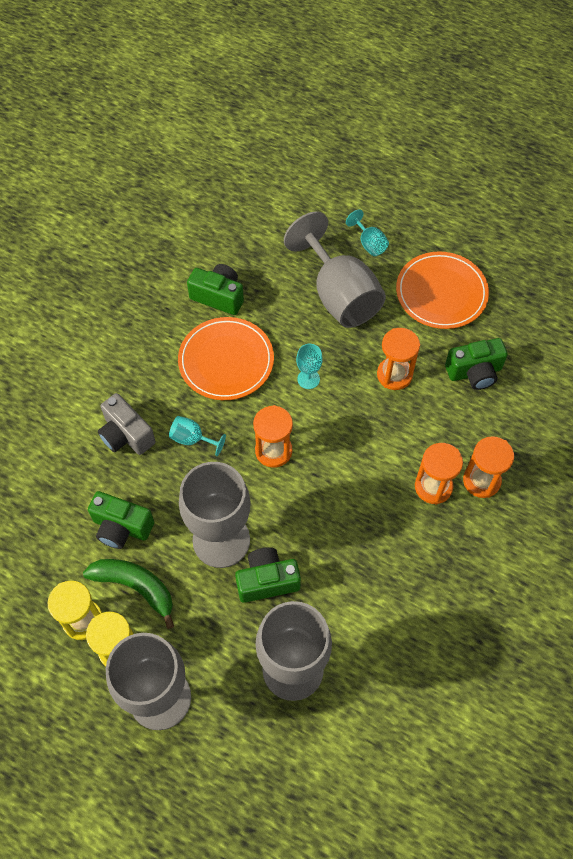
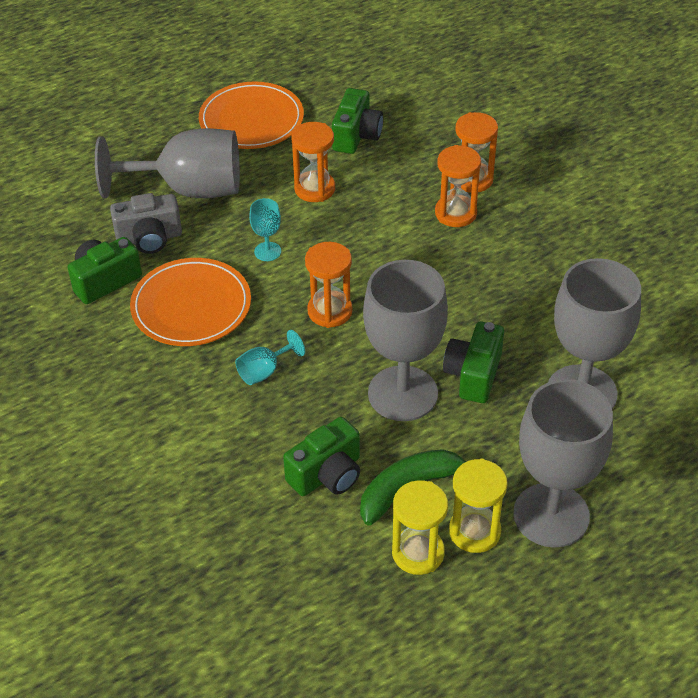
camera: 60 degrees left, 15 degrees down
(126, 435) = (213, 427): grey camera -> grey camera (149, 238)
(369, 243) = (149, 144): turquoise goblet -> none

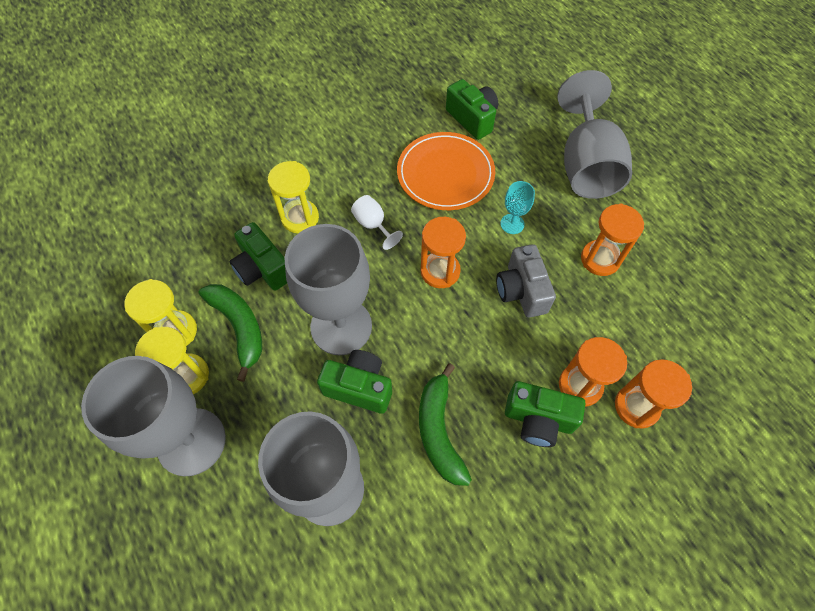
camera: 90 degrees right, 15 degrees up
(149, 238) = (522, 142): grey camera -> grey camera (521, 291)
(251, 120) = (691, 207): orange plate -> none
(251, 443) = (300, 218): none -> yellow hourglass
(264, 371) = (373, 225): turquoise goblet -> white goblet
(356, 136) = (687, 296): green camera -> green camera (538, 419)
(512, 312) = (439, 430): none -> green banana

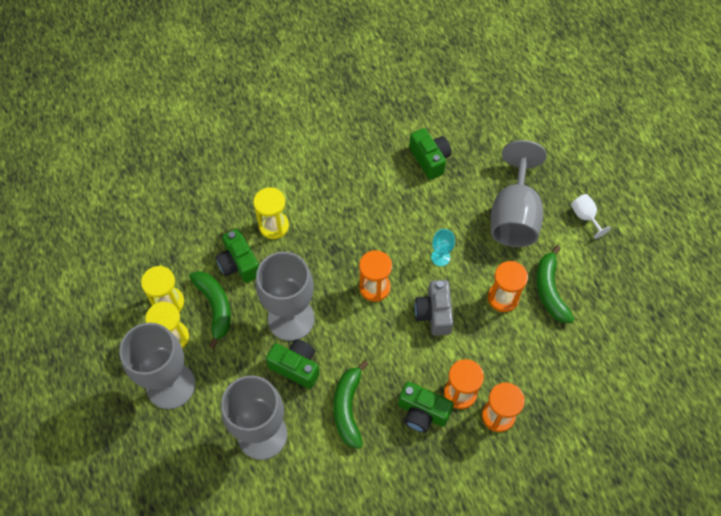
camera: 10 degrees right, 0 degrees up
(373, 225) = (330, 241): white goblet -> white goblet (585, 217)
(445, 174) = (396, 206): orange plate -> none
(653, 241) = (550, 290): none -> green banana

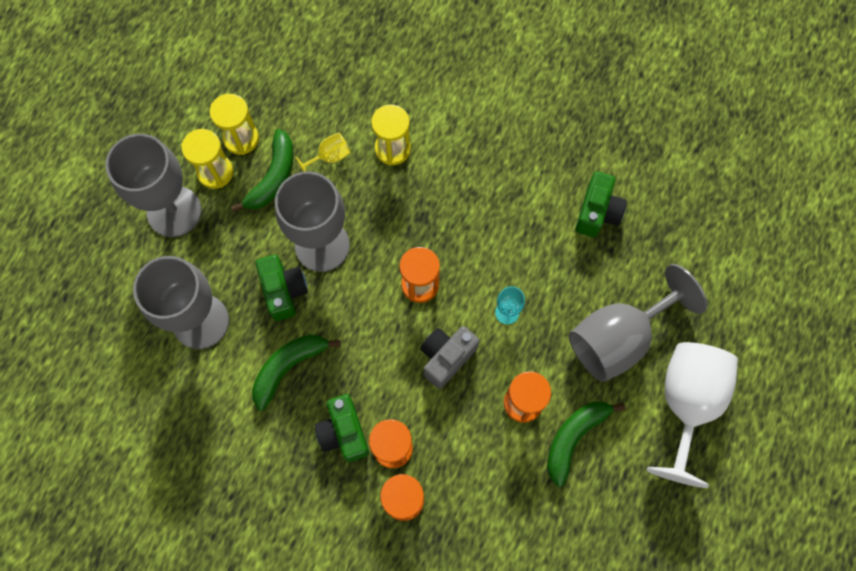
camera: 45 degrees right, 10 degrees up
(239, 264) = (330, 157): green camera -> yellow goblet
(585, 217) = (686, 403): white goblet -> white goblet, size x2.34

